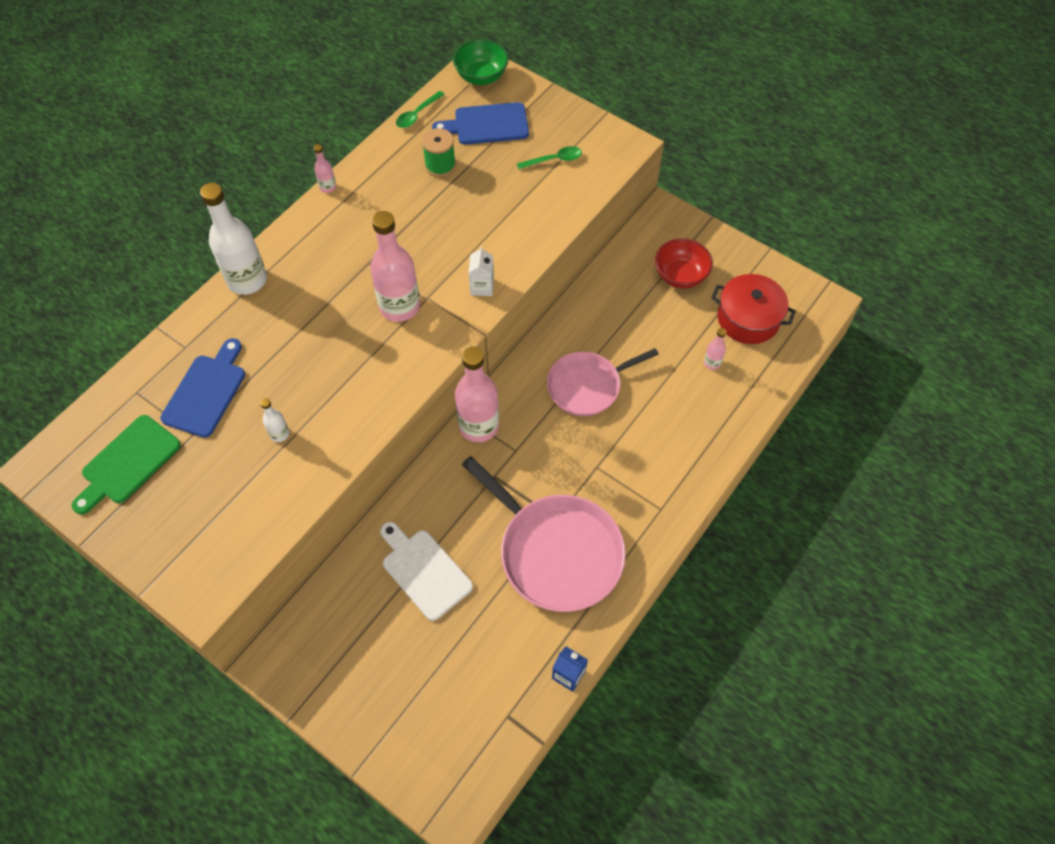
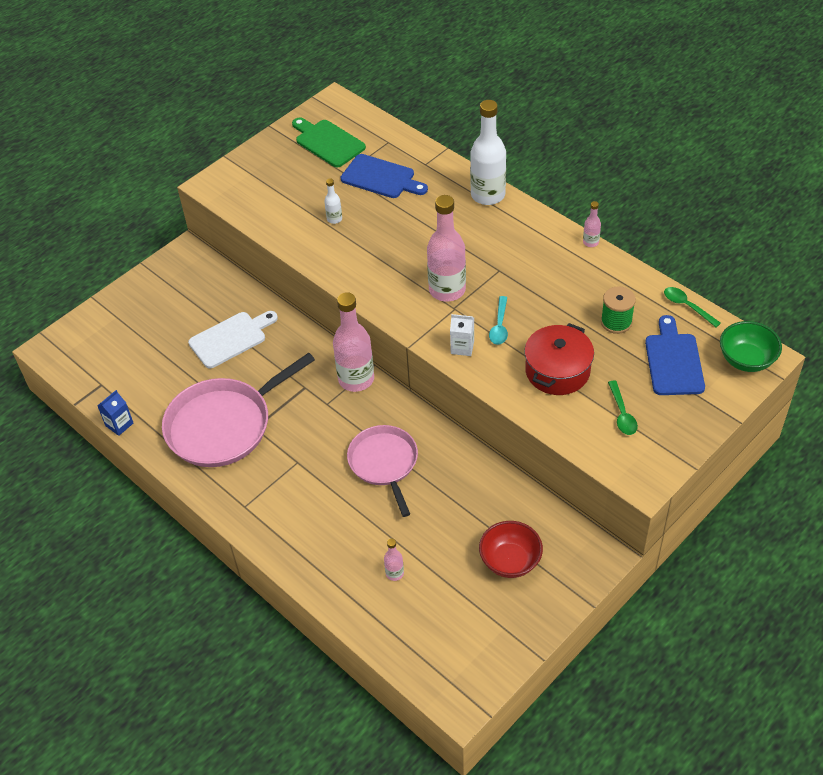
camera: 100 degrees right, 10 degrees down
(450, 257) = (499, 326): none -> turquoise spoon
(748, 319) = (446, 617): red pot -> red pot (557, 371)

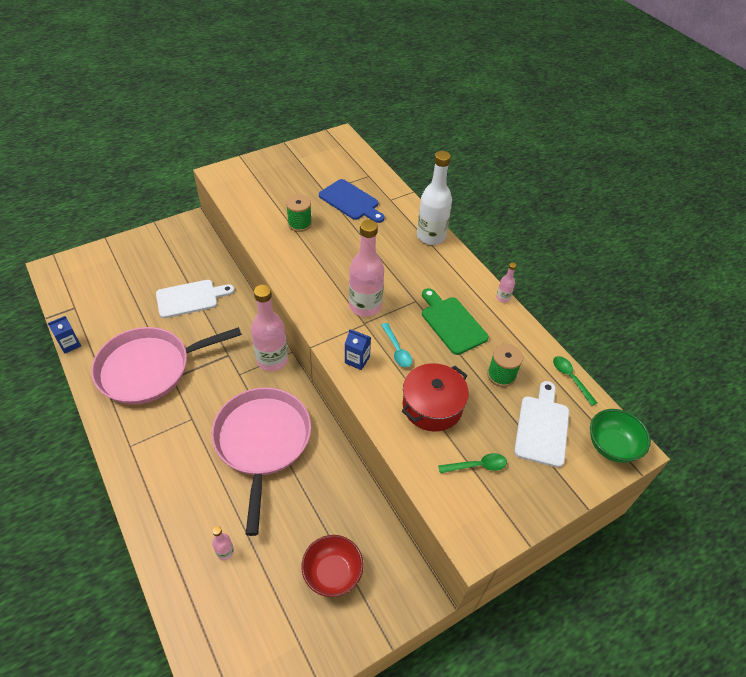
camera: 10 degrees right, 0 degrees up
(328, 142) = (322, 165): green cutting board -> green cutting board (452, 323)
(334, 219) = (299, 224): white bottle -> green spool
(384, 463) = (262, 442): pink pan -> pink pan, size x1.54
(462, 347) = (357, 360): white carton -> blue carton
(499, 326) = (397, 350): turquoise spoon -> turquoise spoon turned 45 degrees counterclockwise
(622, 414) = (477, 466): green spoon -> green spoon turned 105 degrees counterclockwise
(673, 361) = (542, 427): blue cutting board -> white cutting board

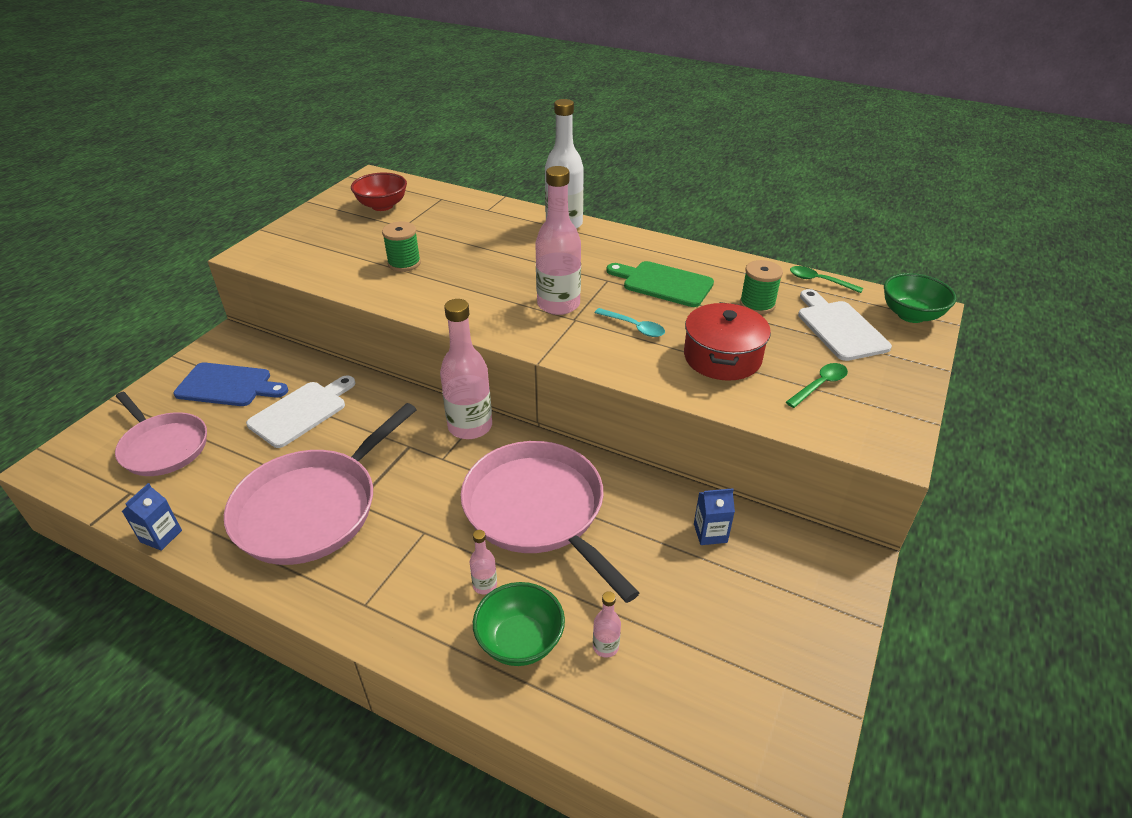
camera: 30 degrees left, 10 degrees down
(108, 285) = (163, 447): none -> pink pan
(185, 518) = (520, 641): none -> green bowl
(332, 573) = (748, 593): red bowl -> red bowl (382, 206)
(351, 201) = (444, 225): blue cutting board -> blue cutting board (228, 385)
(357, 360) = (601, 353): blue carton -> blue carton (710, 533)
(503, 298) = (689, 246): pink bottle -> pink bottle (485, 585)

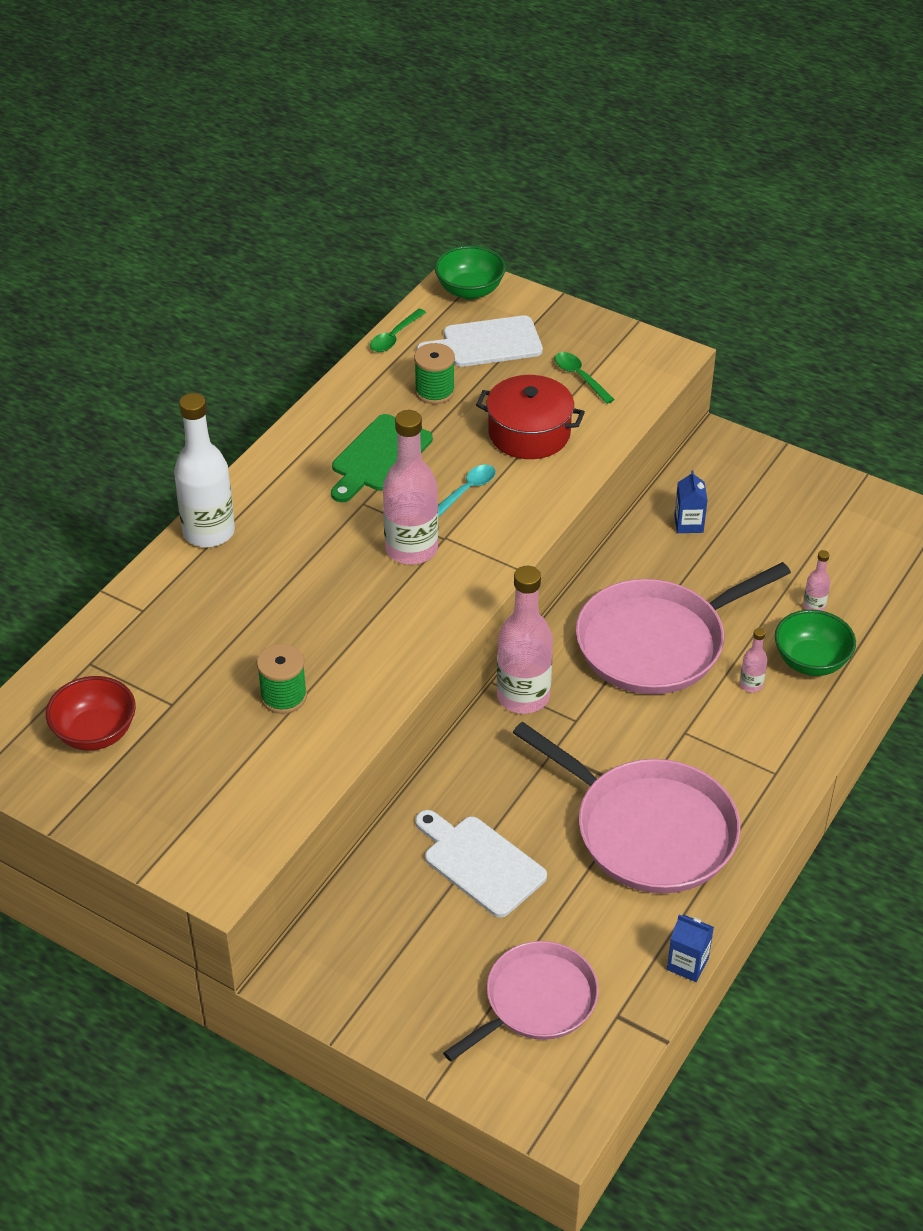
camera: 85 degrees left, 5 degrees up
(228, 385) = (414, 955): blue cutting board -> none

